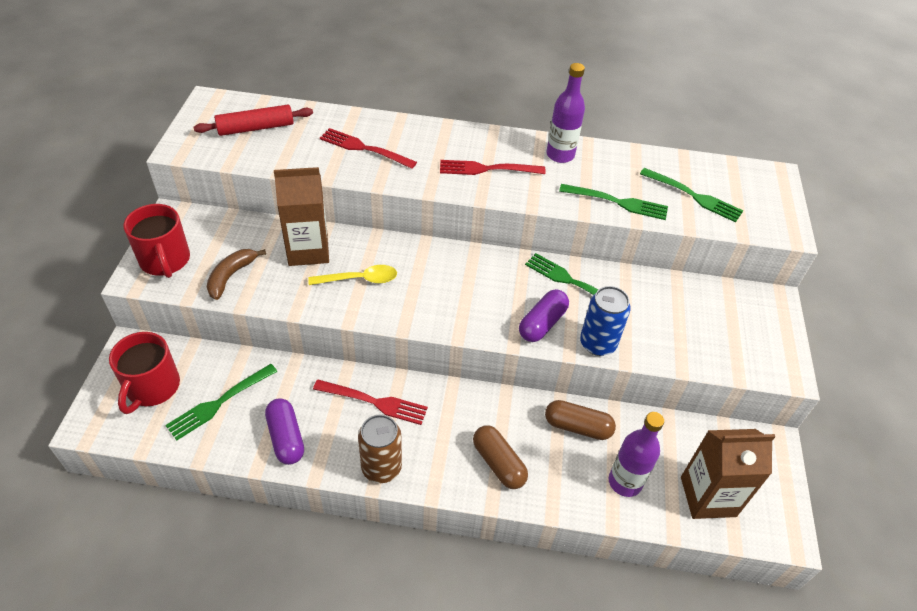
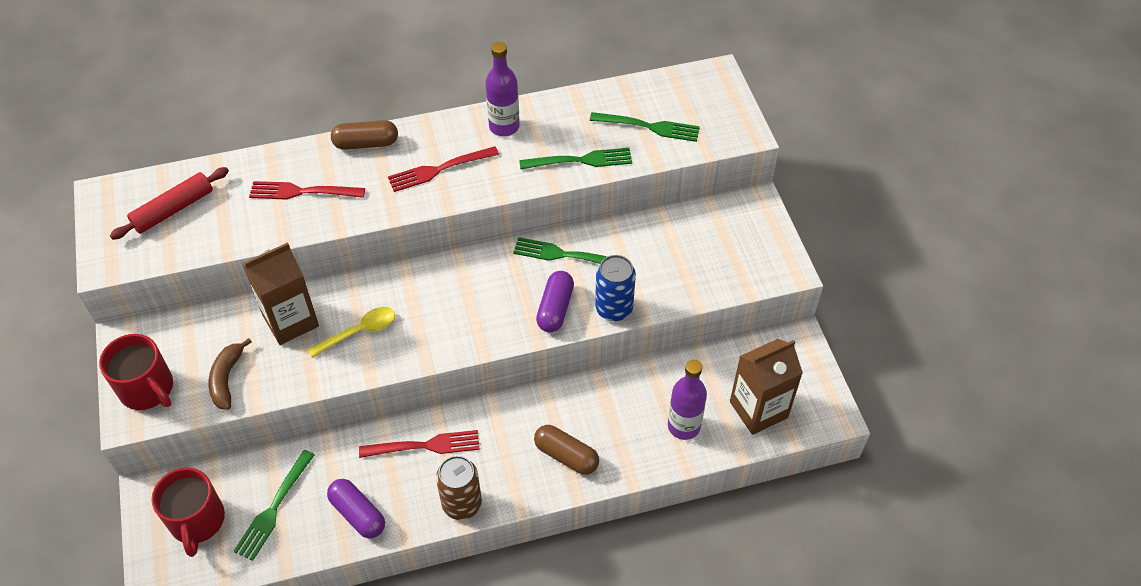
camera: 20 degrees left, 5 degrees up
(577, 427) = (623, 392): brown capsule -> brown capsule (366, 143)

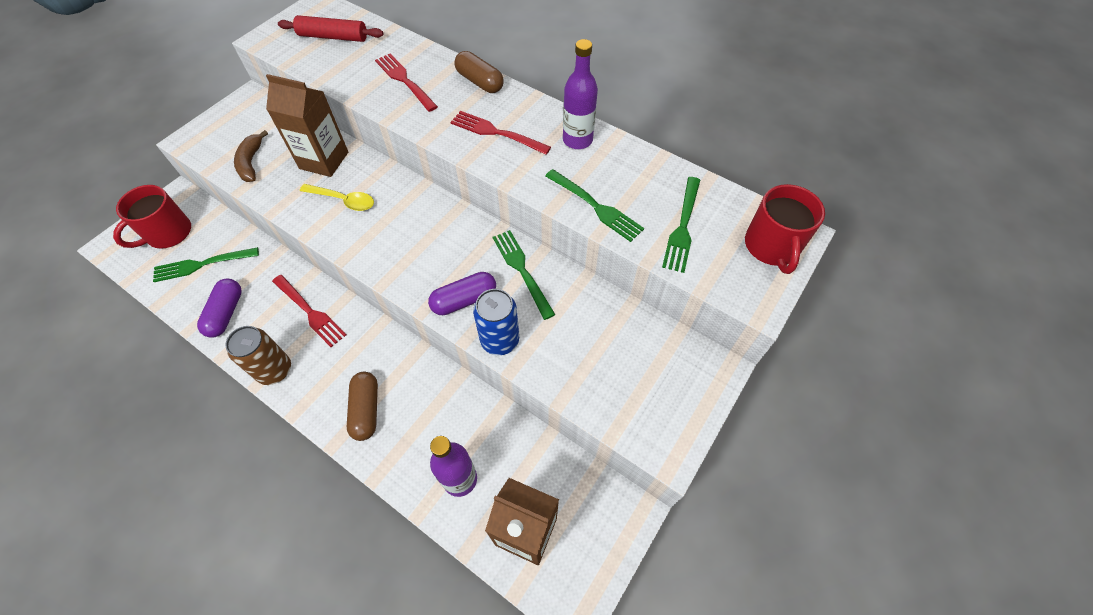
camera: 50 degrees right, 5 degrees up
(148, 389) = (216, 133): red mug -> red mug (771, 247)
(227, 379) = (251, 162): brown banana -> brown banana turned 60 degrees counterclockwise
(649, 127) = (682, 227): green fork -> green fork turned 45 degrees clockwise

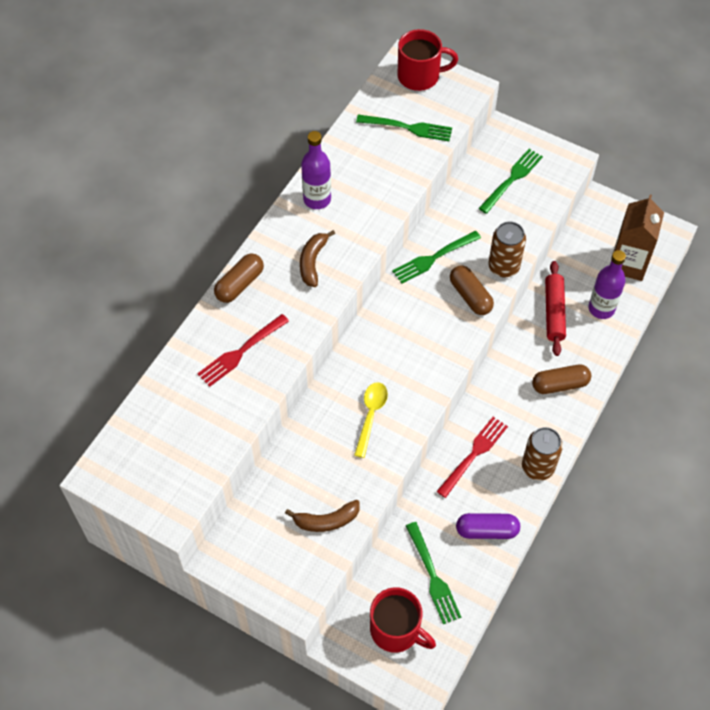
camera: 95 degrees left, 0 degrees up
(324, 160) = (317, 448): brown carton -> none
(333, 37) = (166, 440): red rolling pin -> red rolling pin (554, 312)
(464, 300) = (470, 296): purple capsule -> brown capsule
(496, 133) = (313, 262): red fork -> brown banana
(500, 340) = (503, 267): blue can -> brown can
(596, 207) = (394, 183): green fork -> green fork (512, 179)

